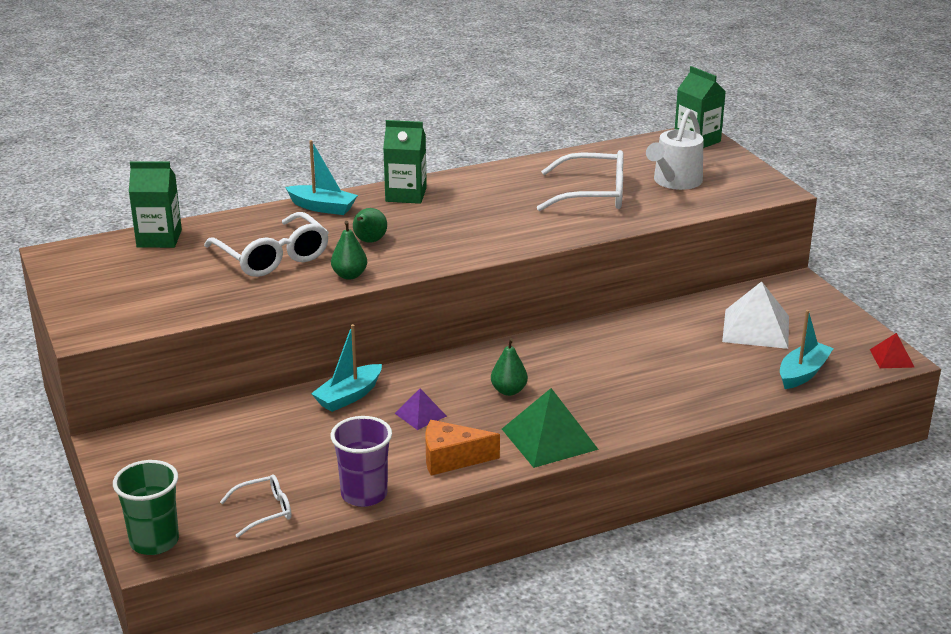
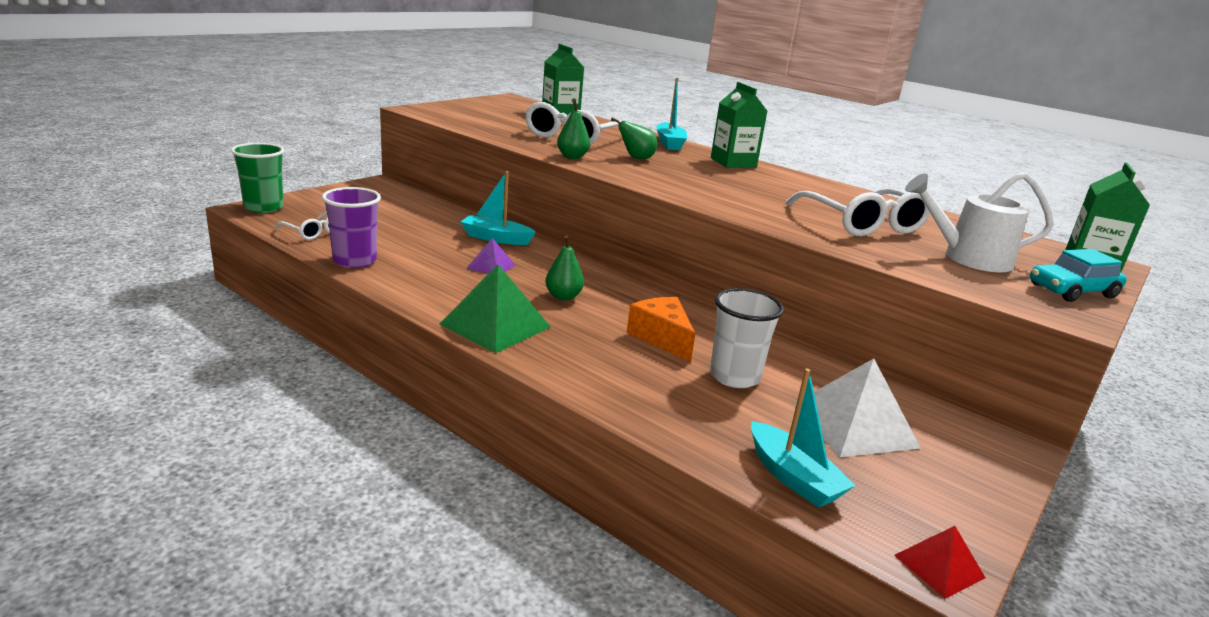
camera: 60 degrees right, 5 degrees down
(451, 459) = (430, 286): orange cheese -> orange cheese (662, 338)
(678, 352) = (734, 376): none -> white cup
(739, 171) = (1072, 291): none -> turquoise car
(803, 373) = (793, 477): turquoise boat -> turquoise boat turned 45 degrees clockwise

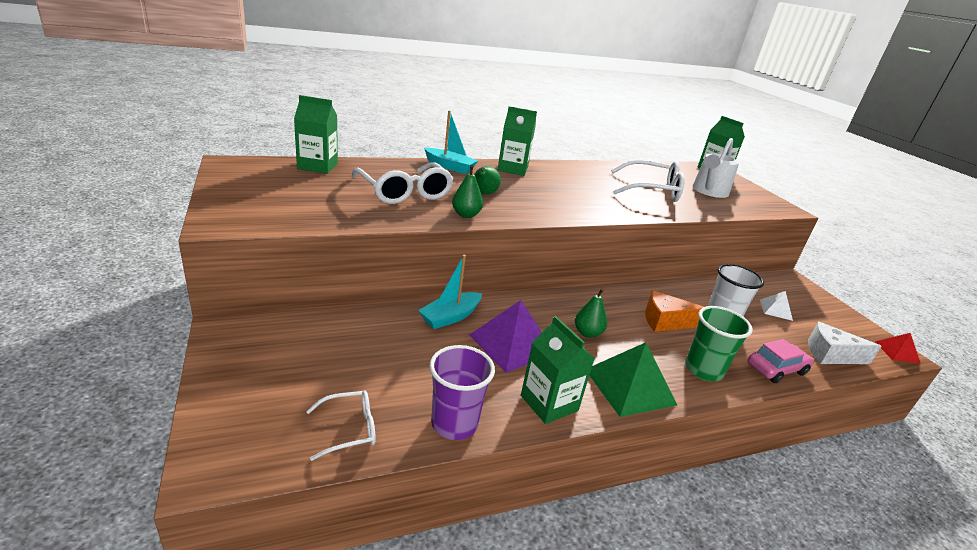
camera: 60 degrees left, 5 degrees up
(263, 207) = (220, 452): green cup -> green cup (703, 370)
(421, 291) = (549, 403): none -> green carton
(491, 266) = (512, 344): purple pyramid -> purple pyramid, size x1.88
(669, 422) = (776, 369): none -> pink car
(793, 477) = (831, 355): turquoise boat -> white cheese
(854, 425) = (775, 310): white pyramid -> white pyramid, size x0.53
(1072, 291) = (752, 192): turquoise car -> none

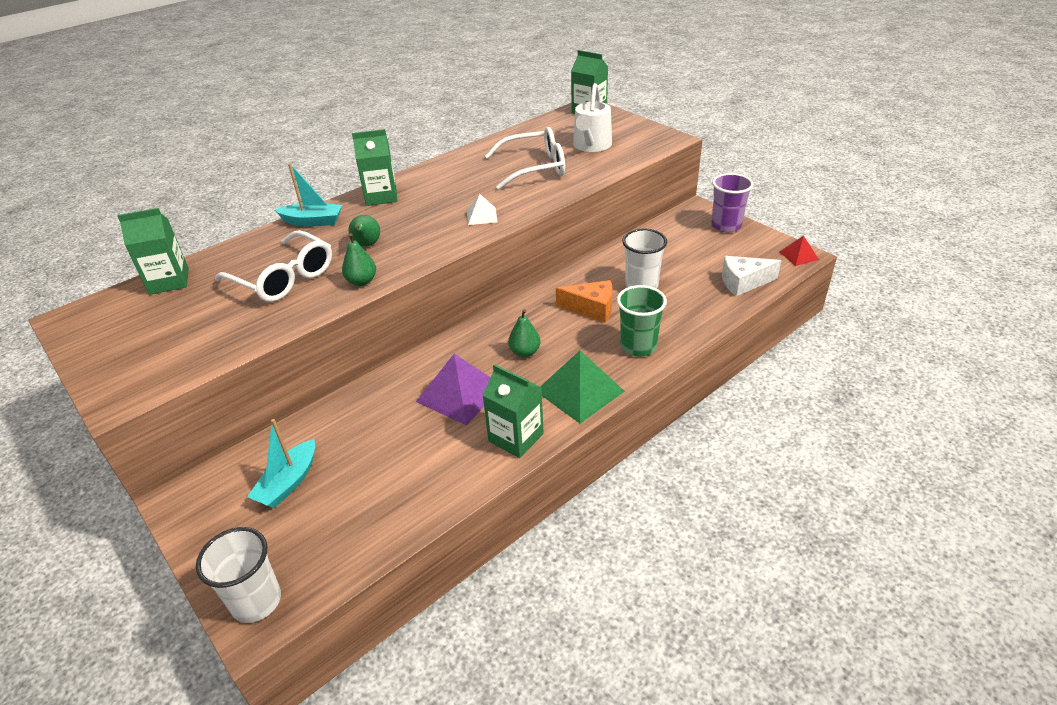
camera: 15 degrees left, 10 degrees up
(227, 447) = (256, 601): none -> white cup
(350, 429) = (354, 537): white glasses -> none
(450, 317) = (389, 390): turquoise boat -> turquoise boat (288, 483)
(454, 423) = (442, 492): purple cup -> purple cup (726, 225)
(665, 321) = (591, 309): orange cheese -> orange cheese turned 150 degrees counterclockwise
(775, 310) = (688, 252): white pyramid -> white pyramid (481, 216)
(776, 369) = (700, 318): pink car -> none

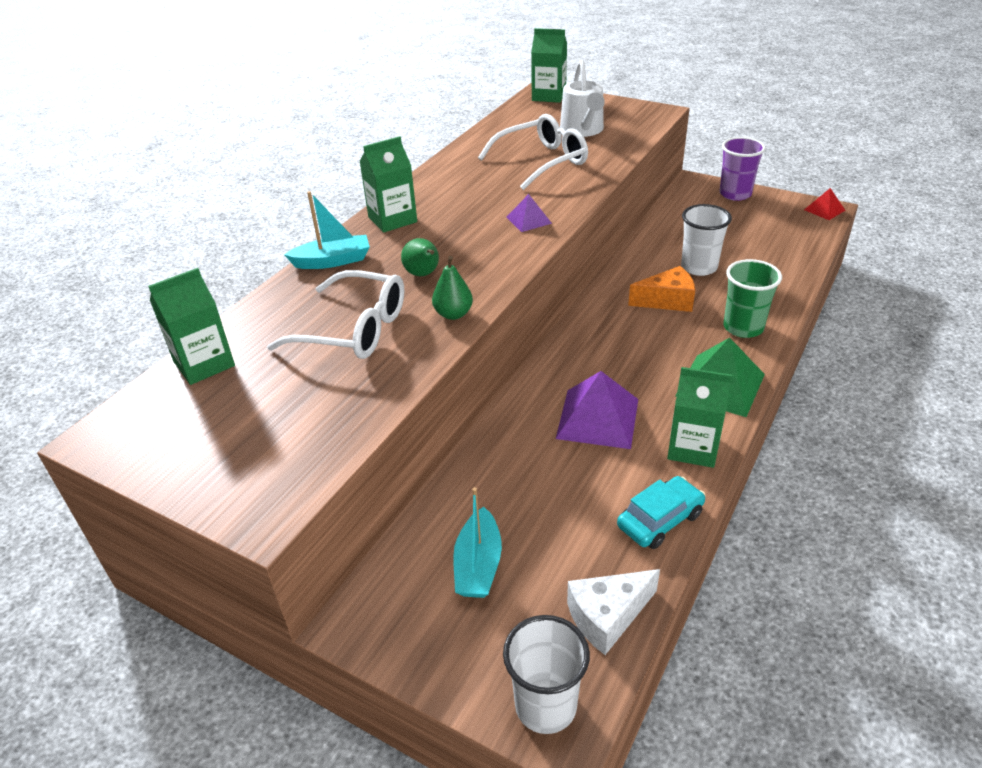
camera: 20 degrees left, 0 degrees up
(445, 488) = (660, 520): none -> turquoise car
(481, 216) = (528, 220): white pyramid -> purple pyramid
(525, 352) = (633, 359): green pear -> none
(743, 282) = (794, 245): white cheese -> white cheese (607, 616)

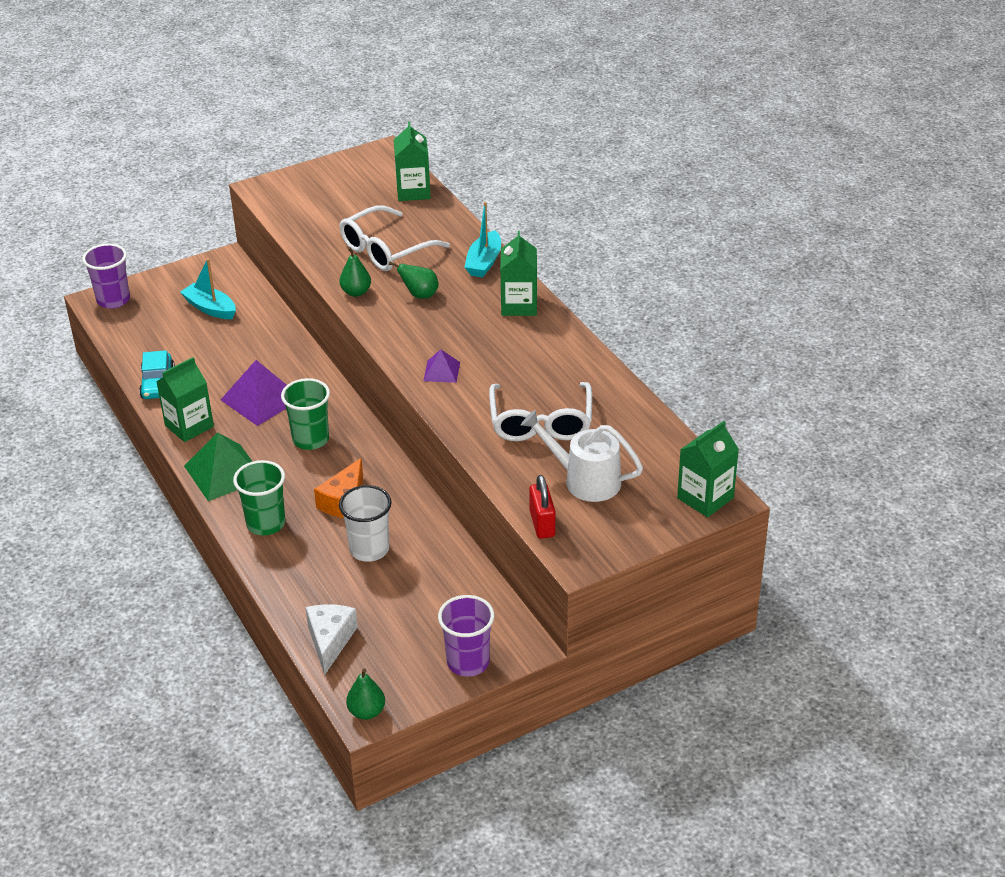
camera: 120 degrees right, 0 degrees up
(545, 706) = (113, 300): white cup -> purple cup
(607, 616) = (129, 337): white cheese -> white cheese (330, 641)
(618, 355) = (310, 439): none -> green cup
(644, 130) = (542, 524): none -> red padlock
(824, 210) = (366, 712): red pyramid -> green pear

